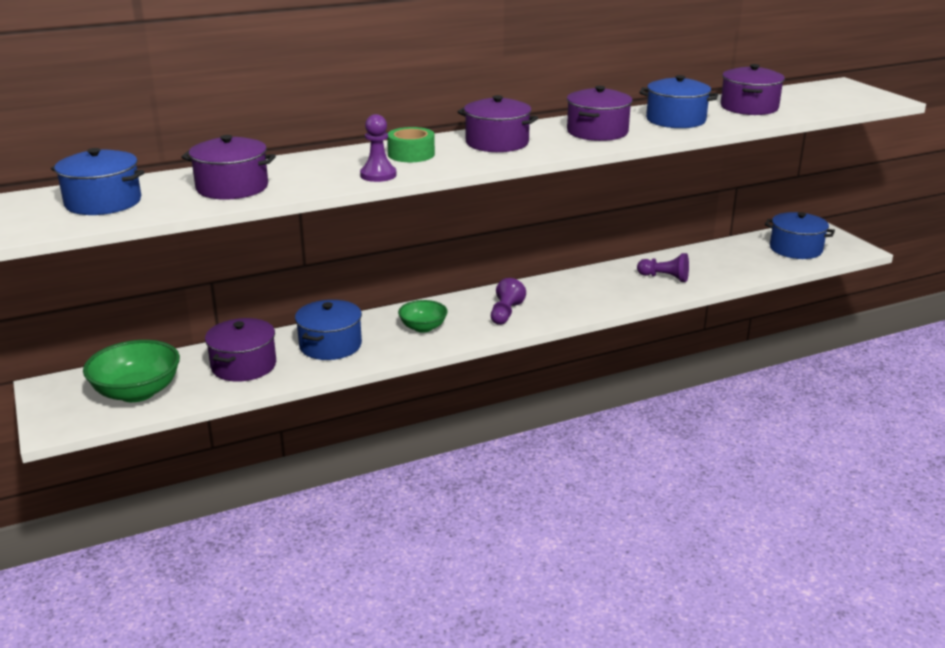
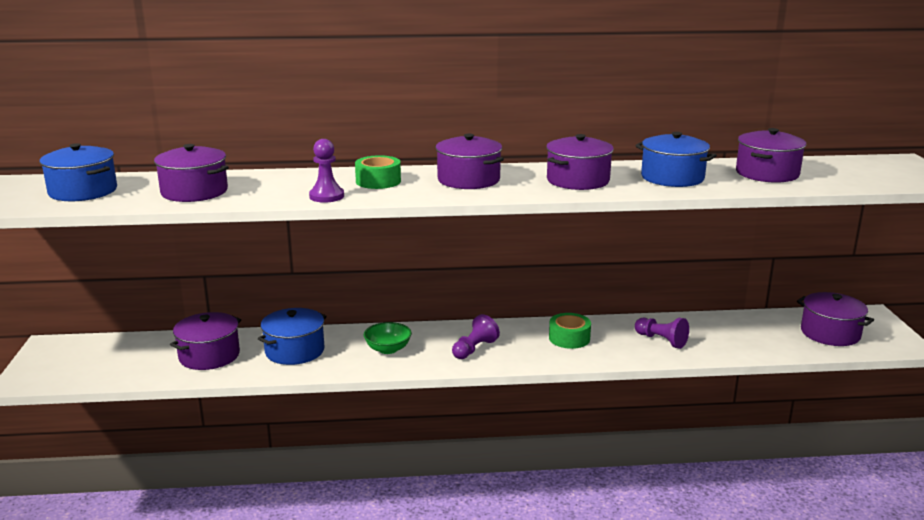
camera: 20 degrees right, 5 degrees down
(137, 392) = (109, 363): green bowl -> none
(584, 289) = (569, 338): none -> green tape
(795, 249) = (830, 333): blue pot -> purple pot

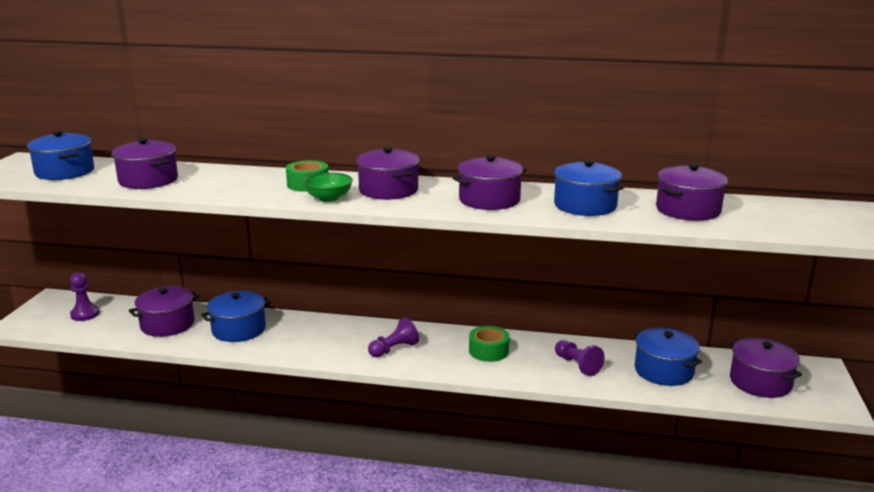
camera: 15 degrees right, 0 degrees up
(326, 196) = (250, 194): purple pawn -> purple pawn (85, 314)
(388, 349) = (318, 339): green bowl -> green bowl (328, 198)
(741, 335) = (663, 371): none -> blue pot

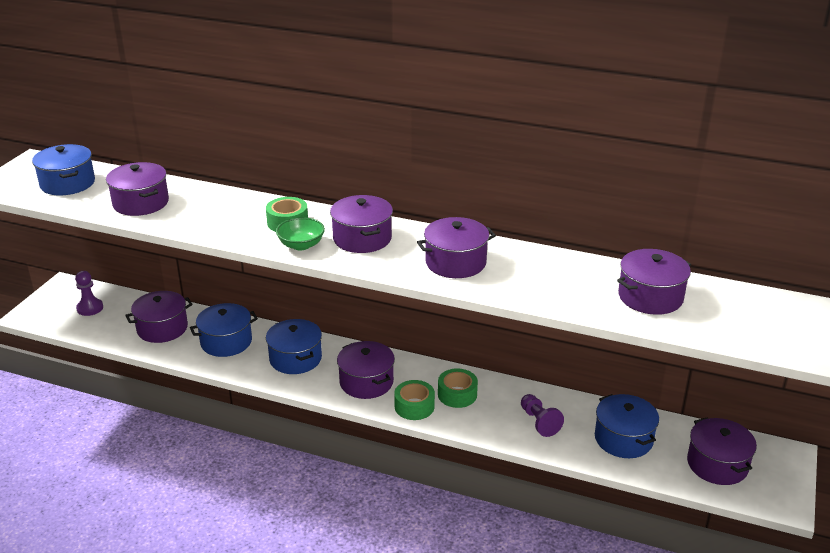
camera: 10 degrees right, 10 degrees up
(394, 349) = (366, 382): purple pawn -> purple pot
(449, 364) = (414, 406): none -> green tape
(585, 205) = (548, 280): blue pot -> blue pot (295, 358)

